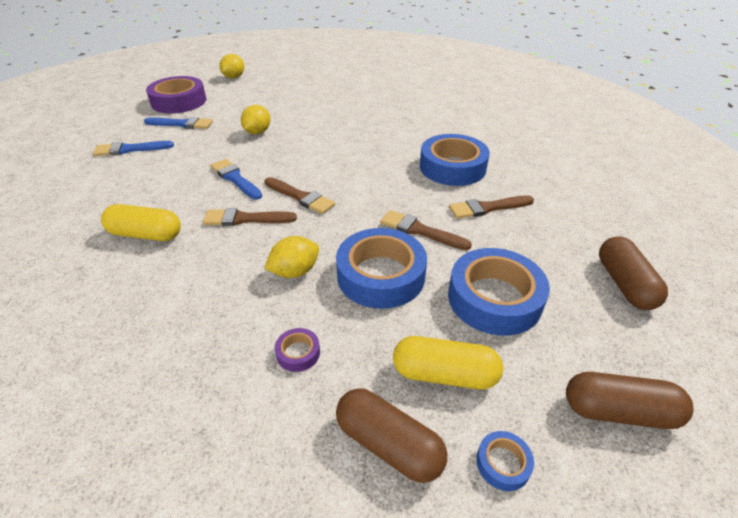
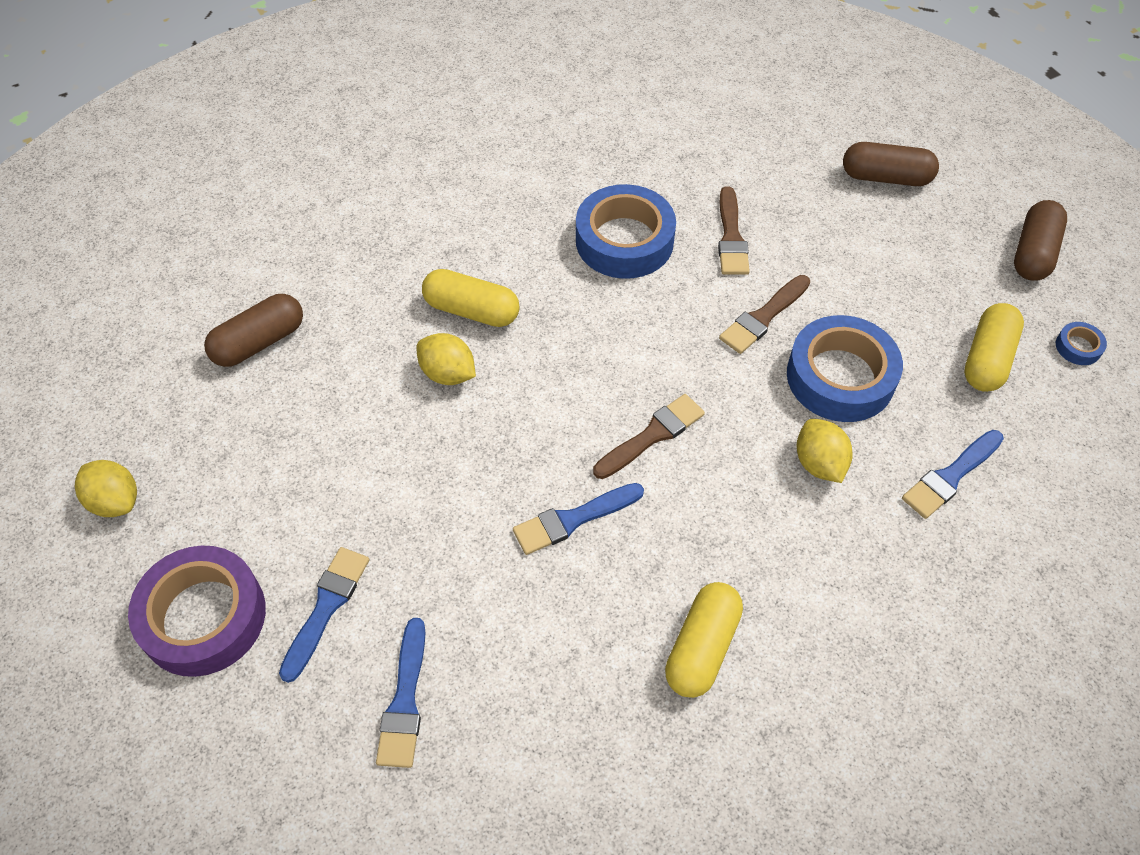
camera: 75 degrees left, 15 degrees up
(245, 219) = (691, 512): brown brush -> none
(257, 132) = (417, 475): yellow lemon -> yellow lemon (448, 374)
(298, 353) = (950, 476): purple tape -> blue brush
(369, 129) = (472, 310): none -> yellow capsule
(388, 444) = (1059, 421): brown capsule -> brown capsule (259, 342)
(494, 298) = (892, 287): blue tape -> none

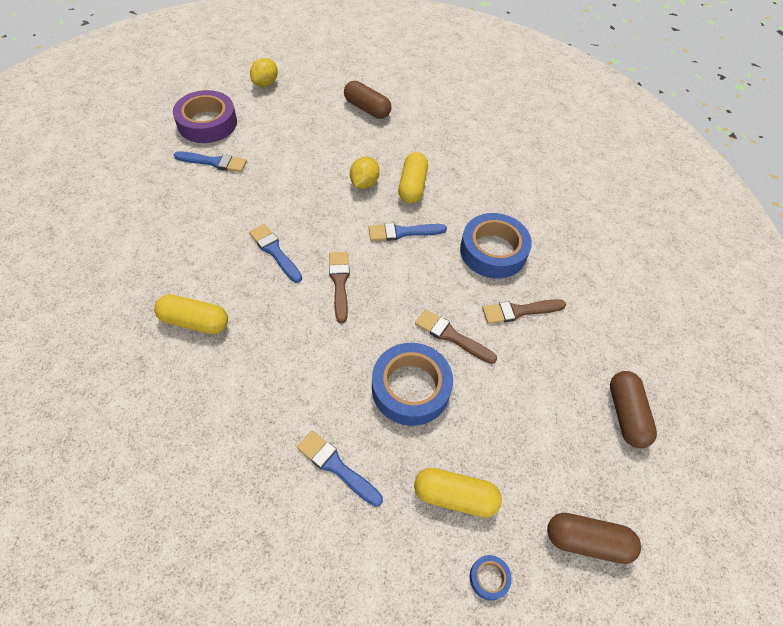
camera: 75 degrees right, 0 degrees up
(405, 701) = (164, 199): blue brush -> blue brush (403, 232)
(652, 435) = (339, 282): brown brush -> brown brush turned 135 degrees counterclockwise
(819, 463) = (334, 378): yellow lemon -> none

